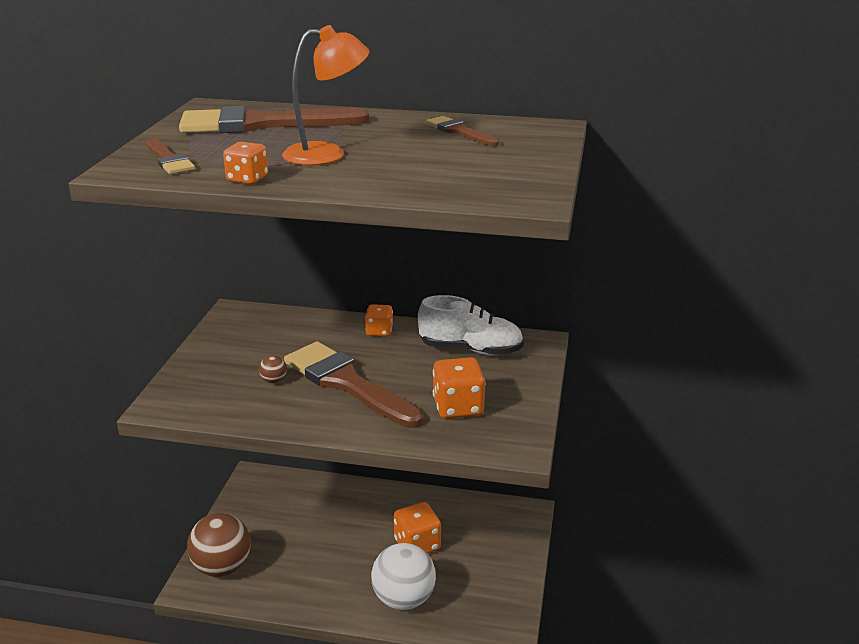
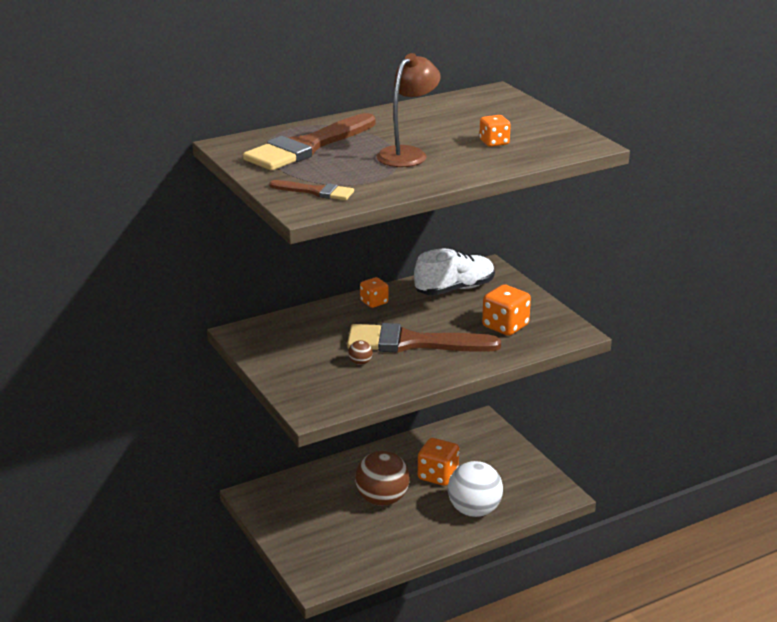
camera: 40 degrees left, 0 degrees up
(222, 567) = (321, 560): brown ball -> brown ball (382, 499)
(247, 179) = (402, 186): orange dice -> orange dice (494, 142)
(327, 154) = (407, 154): orange lamp -> brown lamp
(459, 132) = (450, 112): brown brush -> none

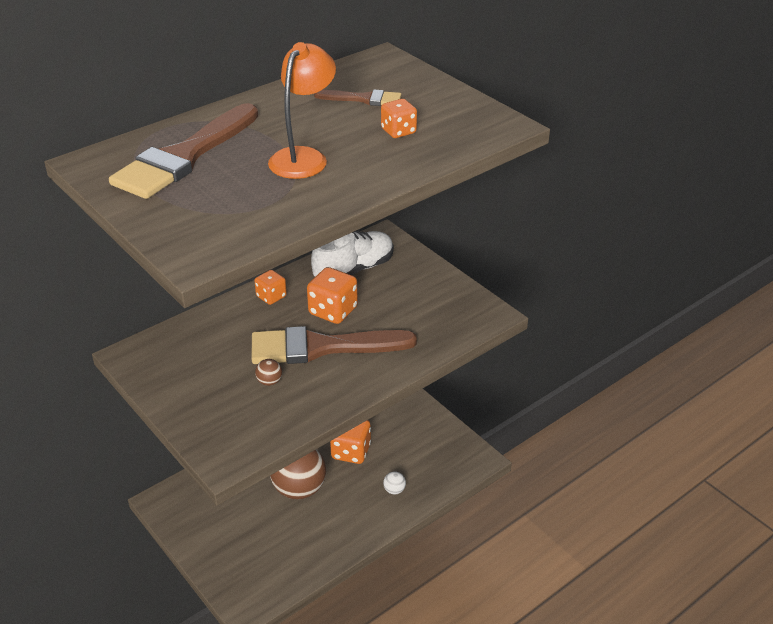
camera: 10 degrees left, 10 degrees up
(316, 192) = (205, 227): brown brush -> brown brush (363, 99)
(407, 154) = (303, 157): brown lamp -> orange lamp
(474, 510) = (394, 490): white ball -> white ball, size x0.41
(505, 326) = (416, 313): orange dice -> orange dice (333, 311)

